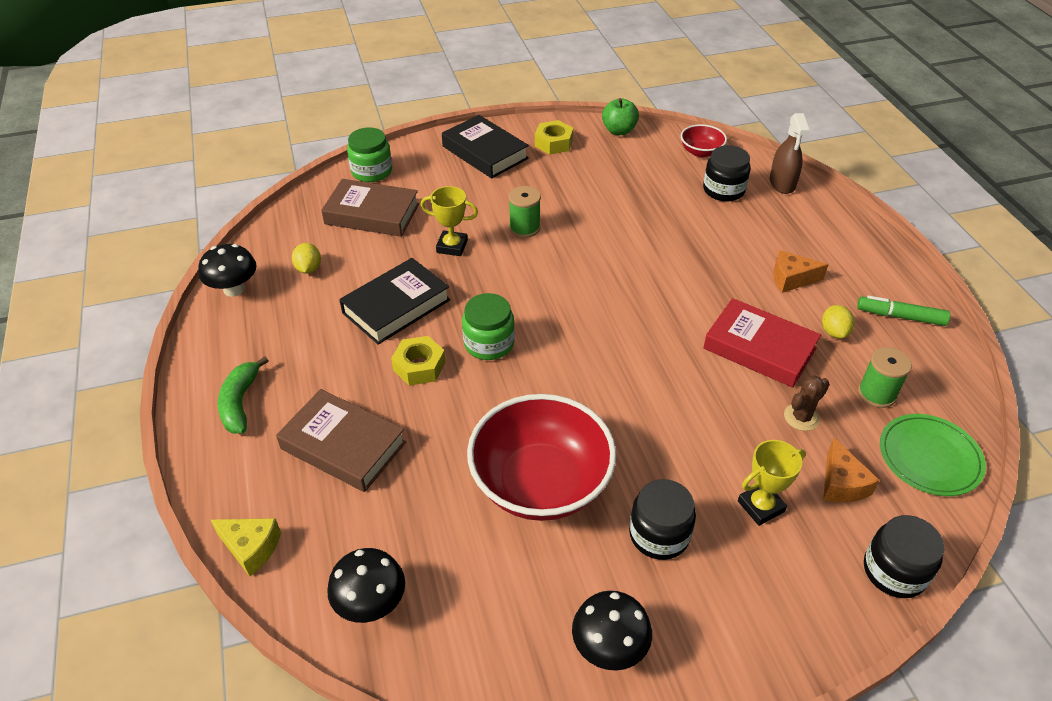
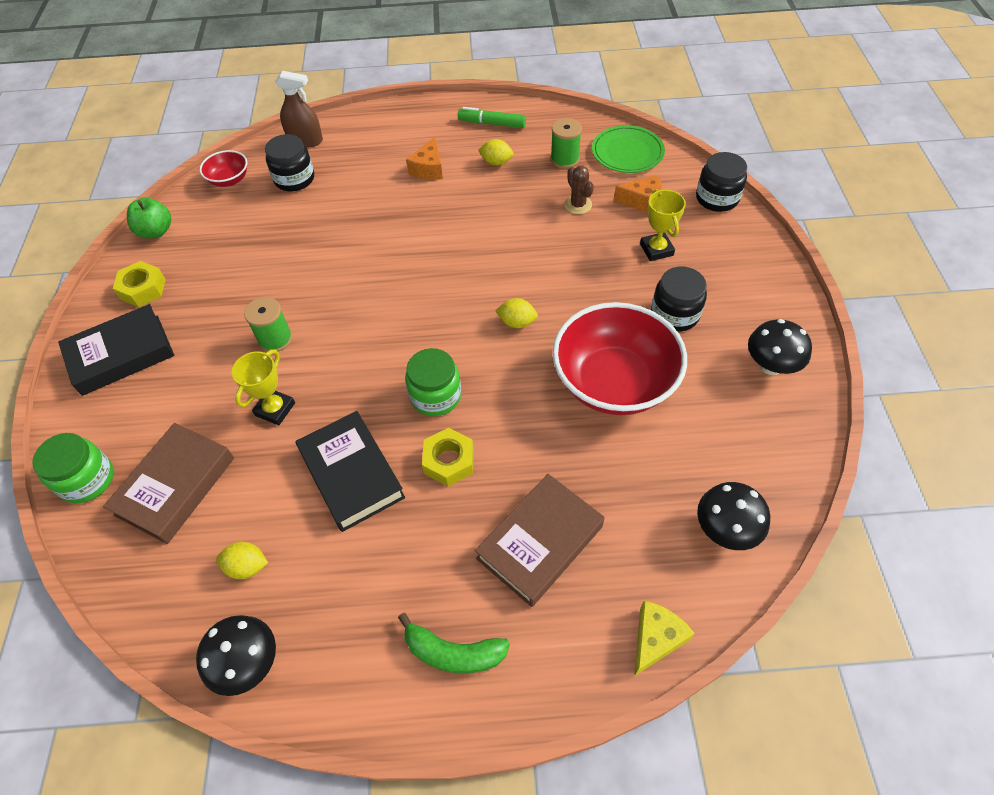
camera: 75 degrees left, 10 degrees up
(597, 388) = (517, 322): none -> yellow lemon
(759, 348) = (501, 209): red book -> none
(900, 316) = (492, 123): green marker -> green marker turned 75 degrees clockwise

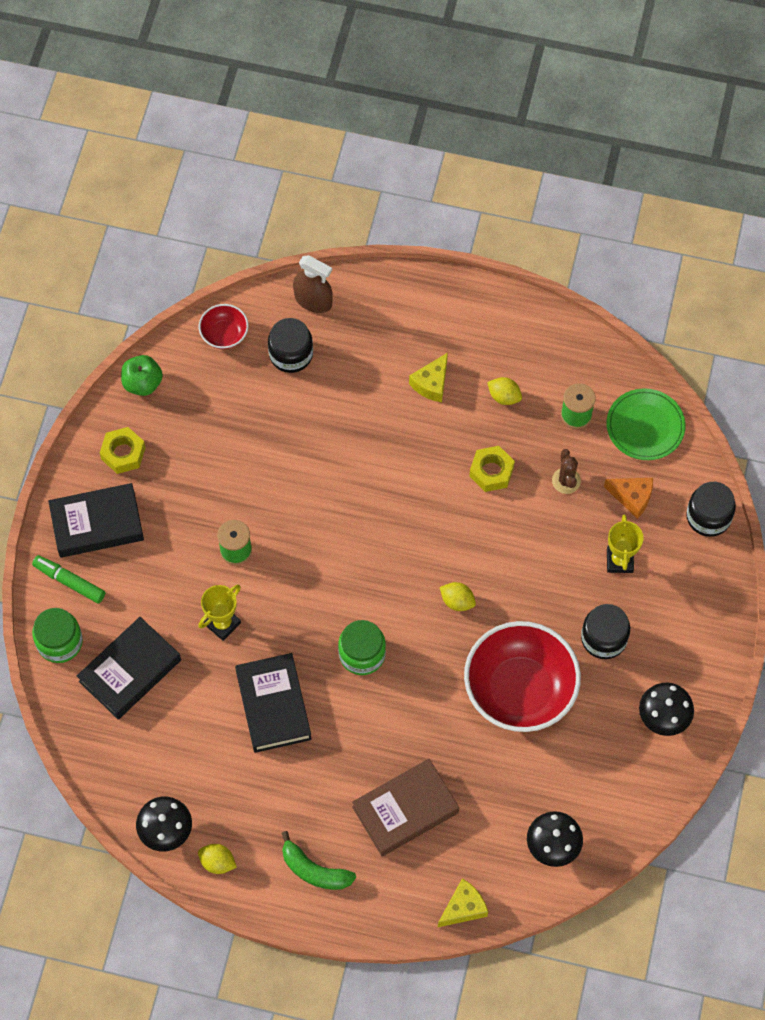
camera: 15 degrees right, 10 degrees up
(175, 486) = (130, 671): brown book -> black book
(247, 566) = (177, 757): yellow lemon -> yellow lemon (217, 862)
(428, 169) = (431, 383): orange cheese -> yellow cheese
(449, 461) = (355, 719): yellow nut -> yellow nut (491, 472)
(492, 123) = (518, 338): green marker -> green marker (69, 581)

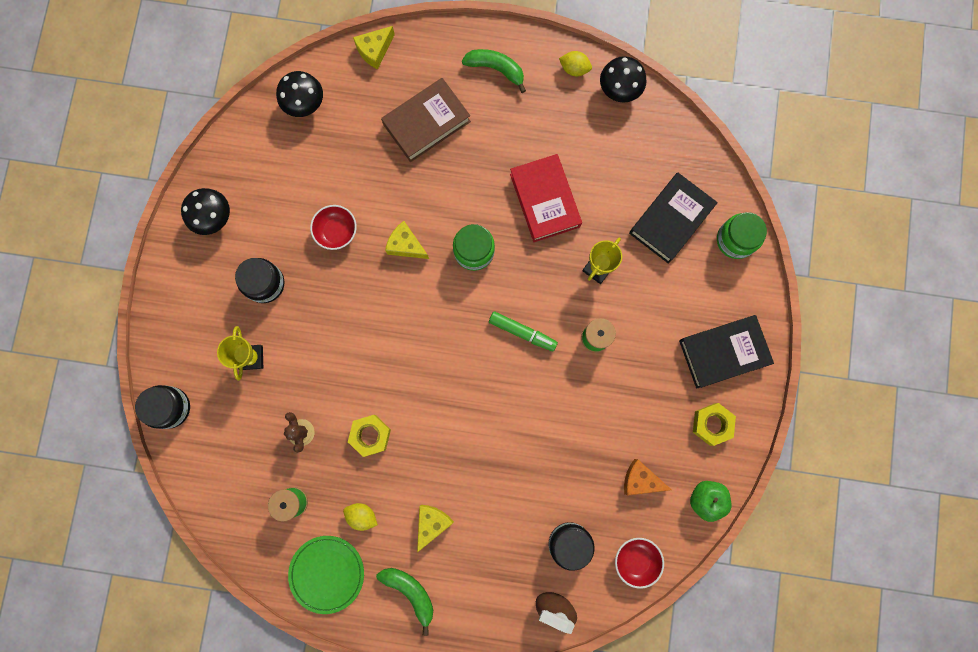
camera: 175 degrees right, 15 degrees up
(69, 581) = (737, 295): green marker -> green marker (522, 332)
(273, 705) = (545, 200): black book -> red book
(440, 668) = (406, 245): none -> yellow cheese
(457, 601) = (394, 306): yellow lemon -> none
(458, 324) = (410, 592): none -> green banana
(519, 690) = (336, 231): red bowl -> red bowl, size x0.46
(632, 497) = (240, 421): orange cheese -> orange cheese (640, 480)
(645, 426) = (228, 495): green plate -> green plate (327, 573)

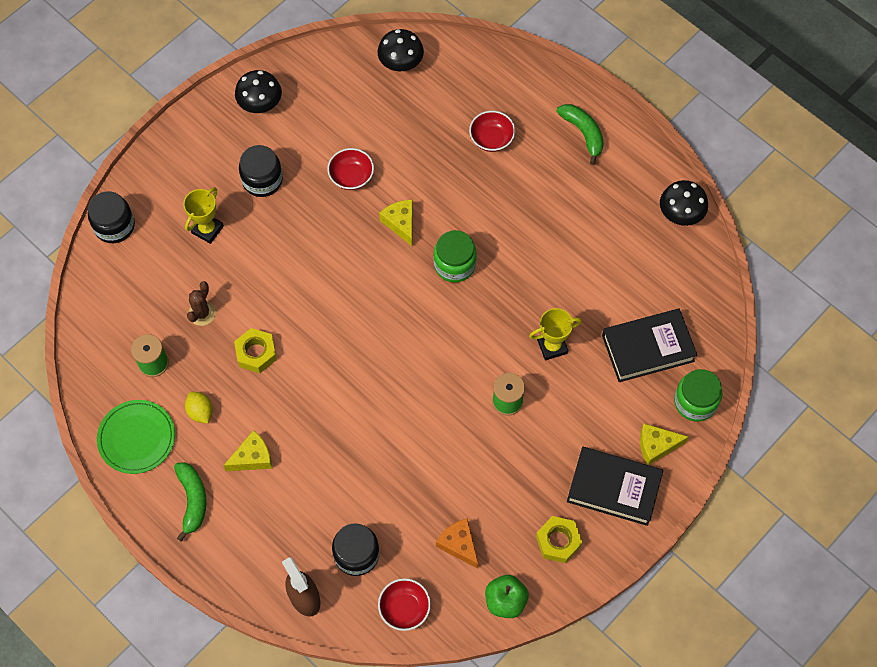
camera: 35 degrees right, 15 degrees down
(374, 50) = (490, 57): yellow cheese -> yellow cheese (656, 446)
(426, 123) = (491, 139): brown book -> red bowl
(522, 332) = (447, 356): green marker -> none
(545, 200) = (547, 262): red book -> none
(574, 69) = (652, 174): yellow lemon -> none

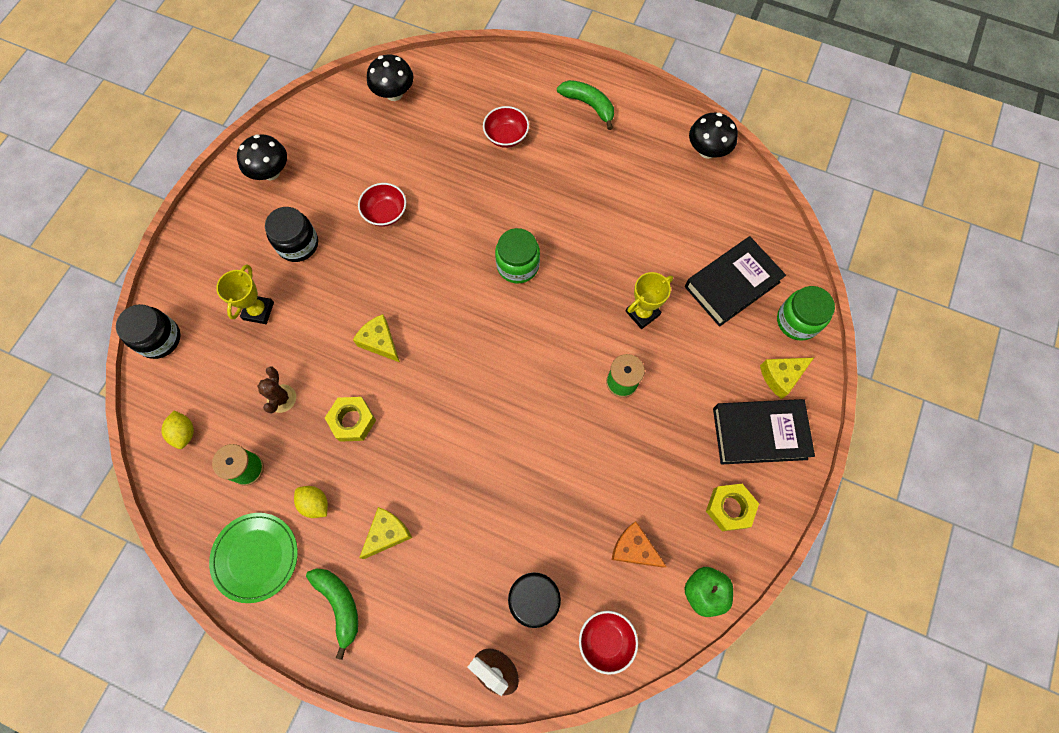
camera: 20 degrees left, 5 degrees up
(110, 314) = (184, 433): none -> yellow lemon
(401, 223) = (450, 242): yellow cheese -> yellow cheese (380, 342)

